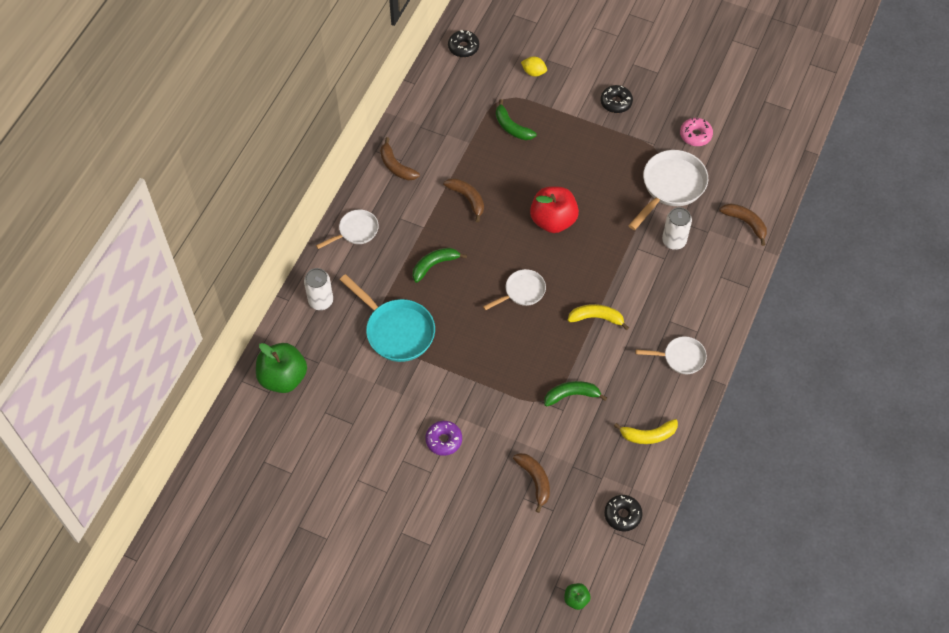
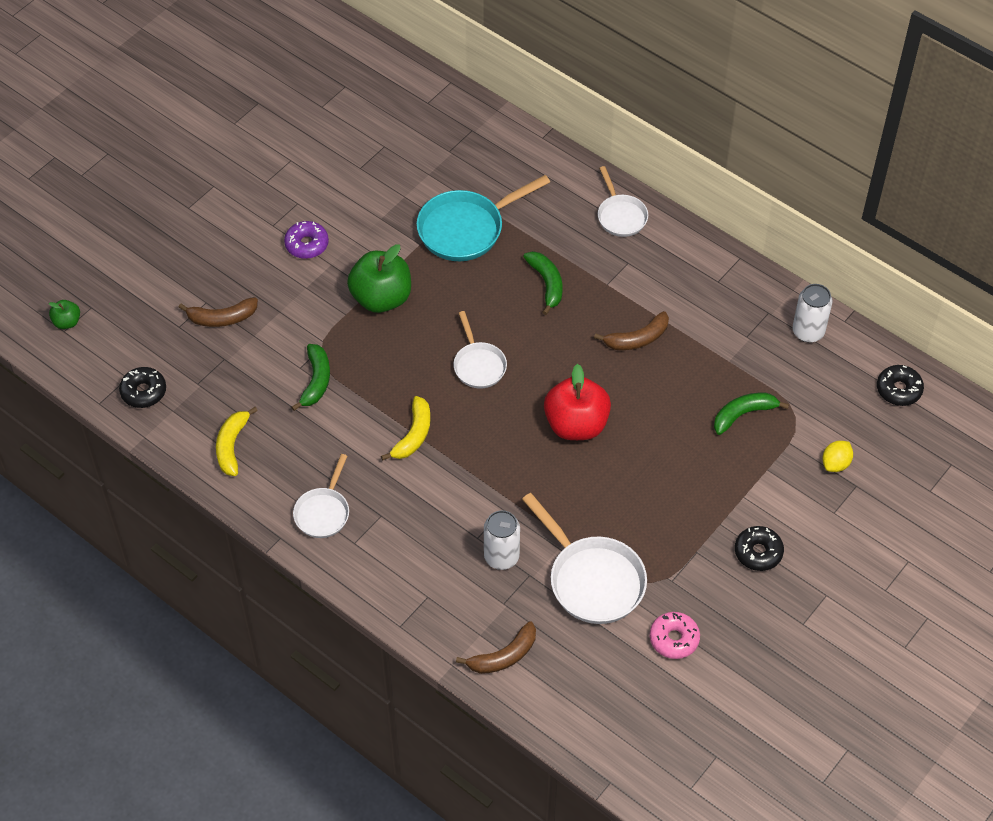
camera: 105 degrees right, 5 degrees down
(283, 377) = (441, 117): green apple -> green apple (381, 298)
(321, 301) = (531, 166): white can -> white can (808, 332)
(396, 166) = (709, 274): brown banana -> none

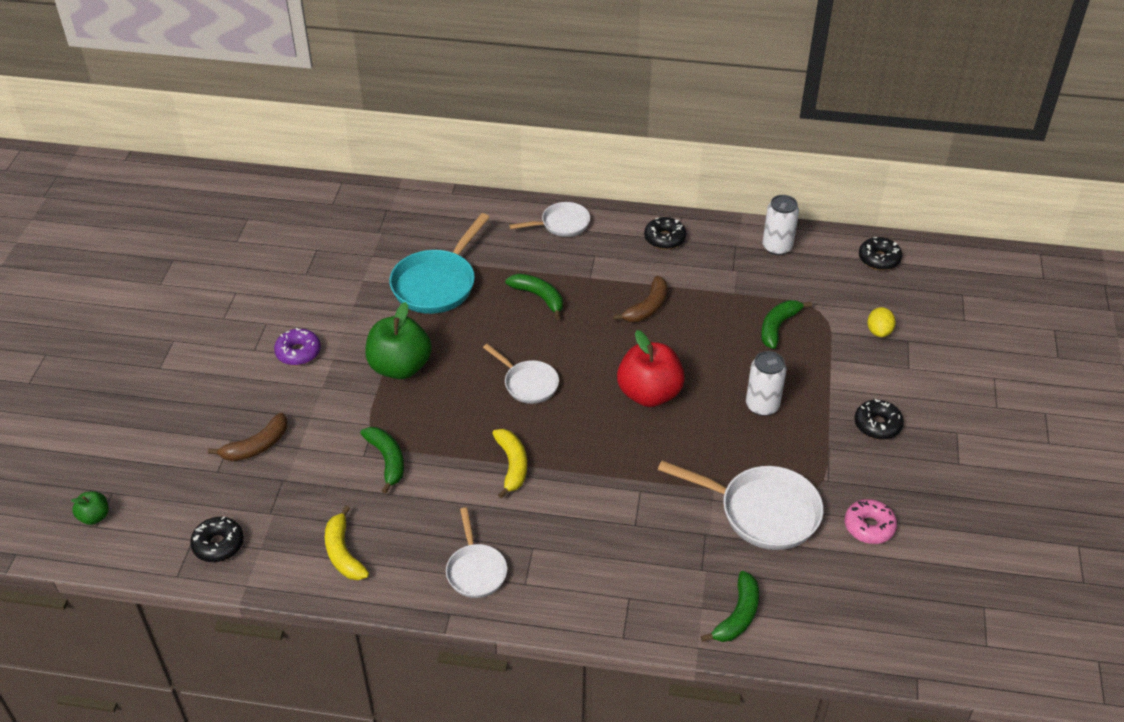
camera: 30 degrees left, 10 degrees down
(501, 557) = (669, 530): white can -> white can (762, 405)
(504, 656) = (738, 615): brown banana -> green banana
(620, 216) = (562, 224): white pan -> white pan turned 60 degrees counterclockwise
(706, 274) = (664, 238): none -> black donut

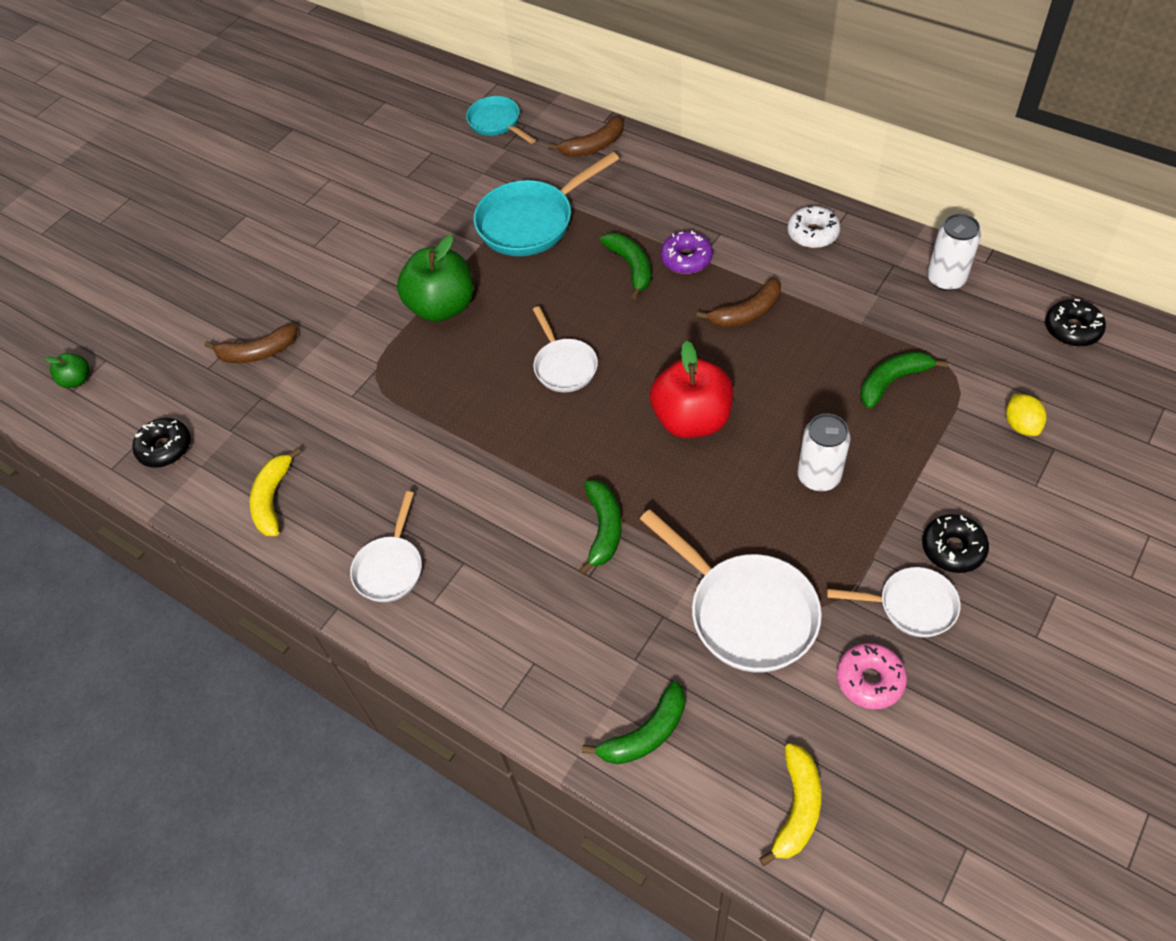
camera: 30 degrees right, 10 degrees up
(298, 352) = (352, 261): purple donut -> purple donut (686, 259)
(360, 214) = (497, 123): none -> turquoise pan
(387, 460) = (372, 409): green banana -> green banana (603, 529)
(455, 213) = (594, 146): none -> brown banana
(512, 465) = (494, 457): yellow banana -> yellow banana (797, 808)
(562, 224) = (703, 187): white pan -> white pan (911, 606)
(664, 238) = (812, 233): black donut -> white donut
(879, 331) = (1021, 425): yellow lemon -> yellow lemon turned 45 degrees counterclockwise

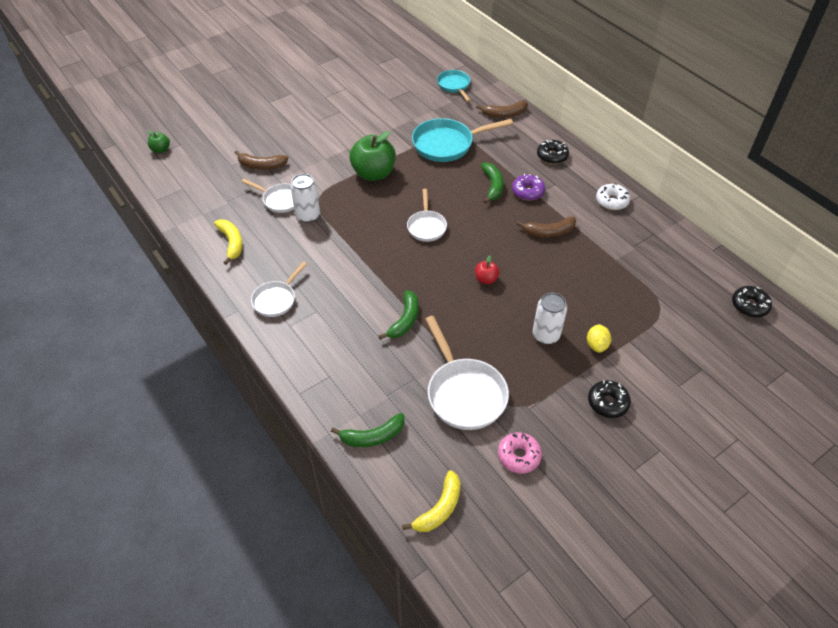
camera: 15 degrees right, 5 degrees down
(165, 448) = (189, 198): black donut -> black donut (552, 156)
(273, 499) = (231, 243): yellow banana -> yellow banana turned 135 degrees clockwise
(692, 419) = (486, 279): red apple -> red apple, size x0.48
(892, 381) = (618, 298): green banana -> none
(911, 606) = (565, 425): white pan -> white pan (280, 200)
(946, 279) = (682, 252): white can -> white can (308, 215)
(1021, 425) = (687, 349): yellow lemon -> yellow lemon (596, 345)

